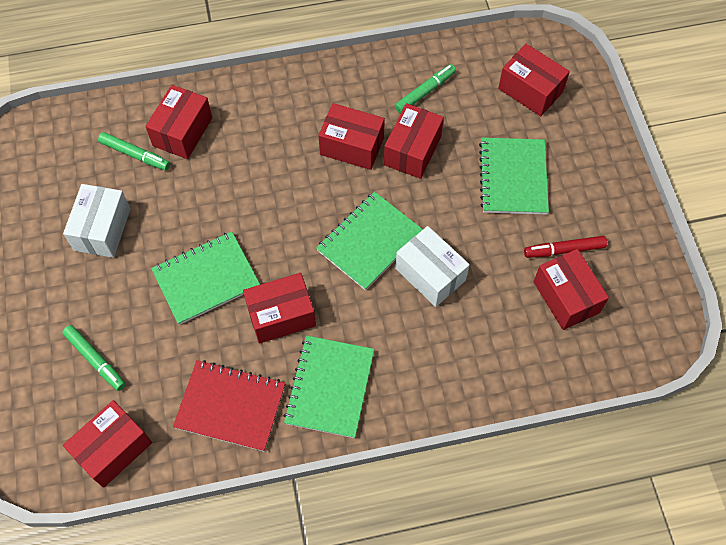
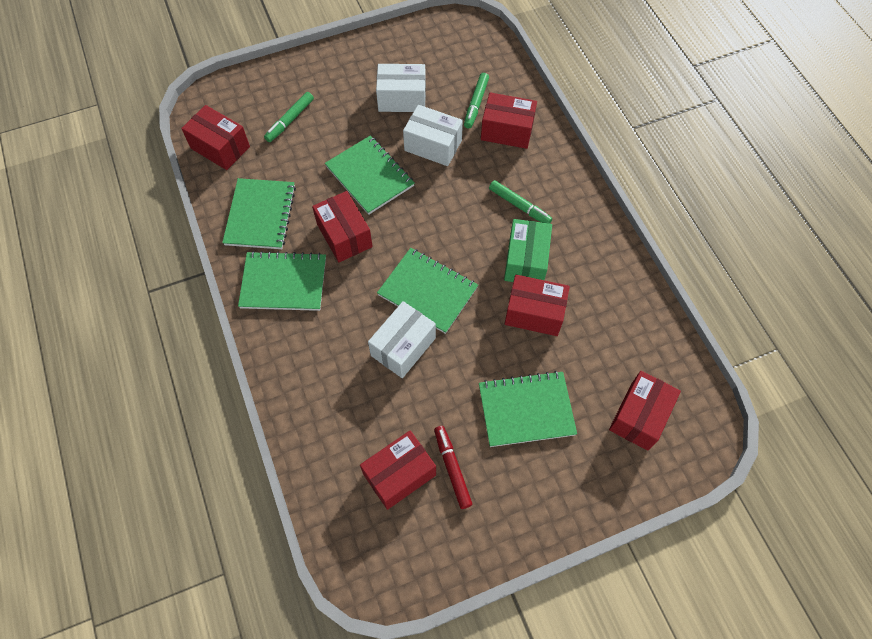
camera: 80 degrees right, 0 degrees up
(181, 207) = (433, 145): none -> white box
(230, 406) = (260, 215): red notebook -> green notebook
(352, 146) = (526, 261): red box -> green box
(425, 92) = (606, 315): green marker -> green marker (519, 206)

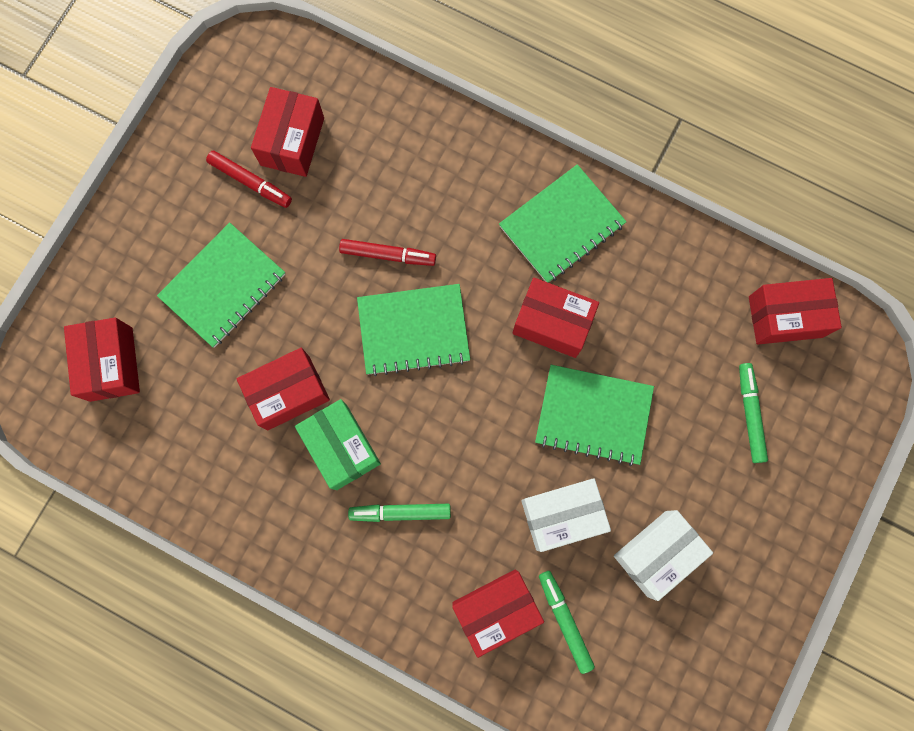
camera: 140 degrees right, 15 degrees up
(260, 215) = (659, 275): green notebook -> none
(403, 347) = (388, 255): white box -> red marker

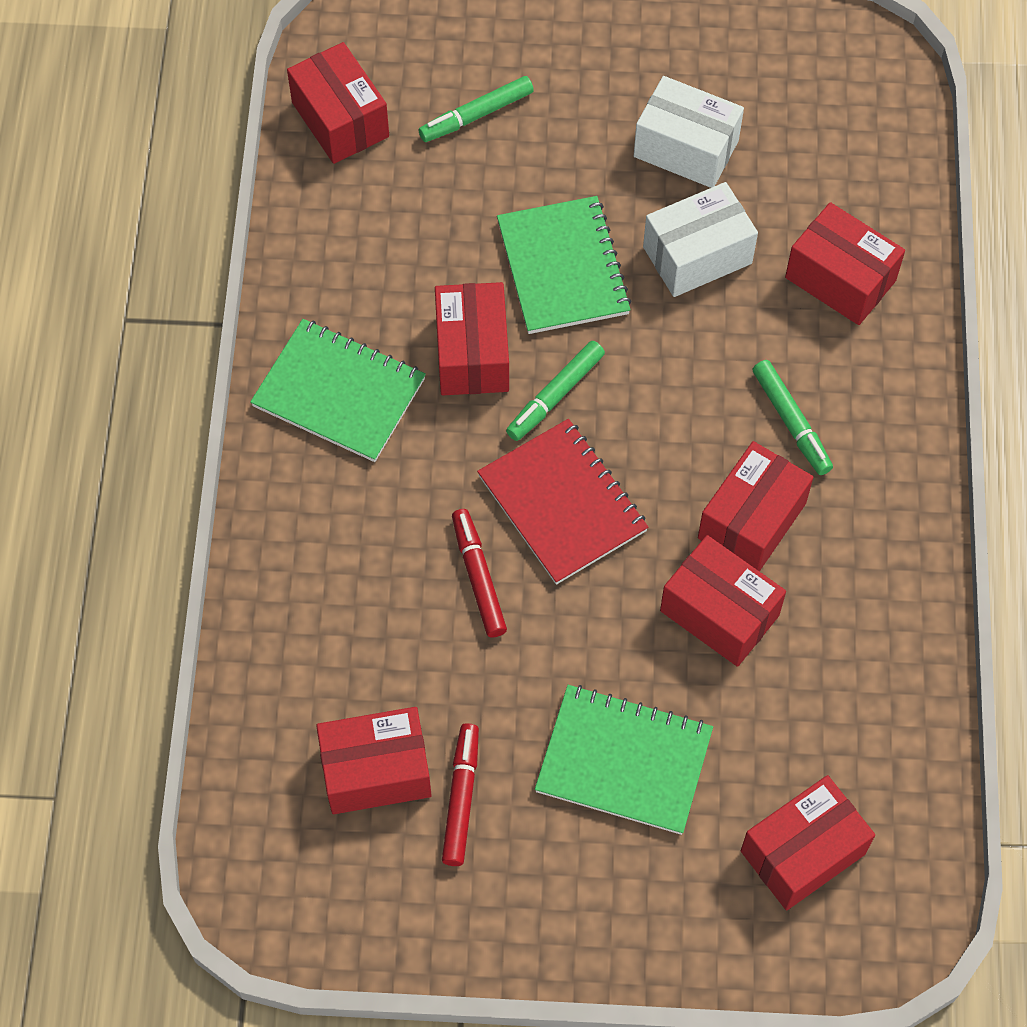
camera: 115 degrees left, 15 degrees down
(341, 447) = (751, 520): green box -> red box
(413, 330) = (562, 503): green notebook -> red notebook
(562, 515) = (697, 255): white box -> white box turned 75 degrees counterclockwise
(565, 620) = (811, 208): green marker -> green marker (555, 395)

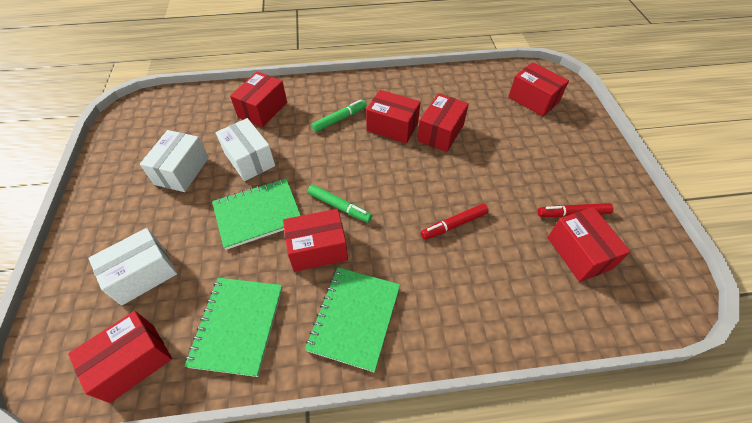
camera: 100 degrees left, 10 degrees down
(476, 115) = (143, 274): green marker -> white box
(562, 503) = (402, 195): red notebook -> none
(624, 761) = (523, 156): green notebook -> green notebook (238, 326)

